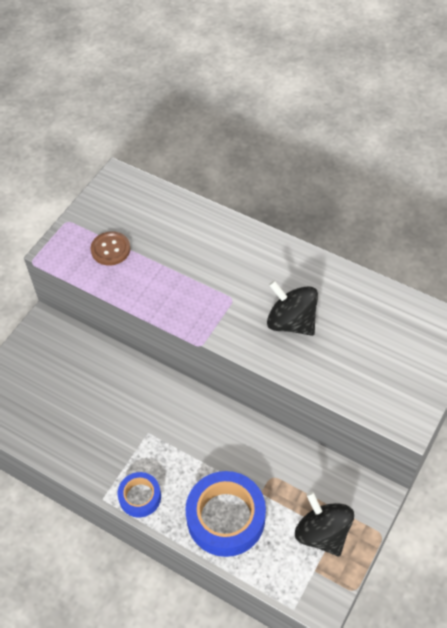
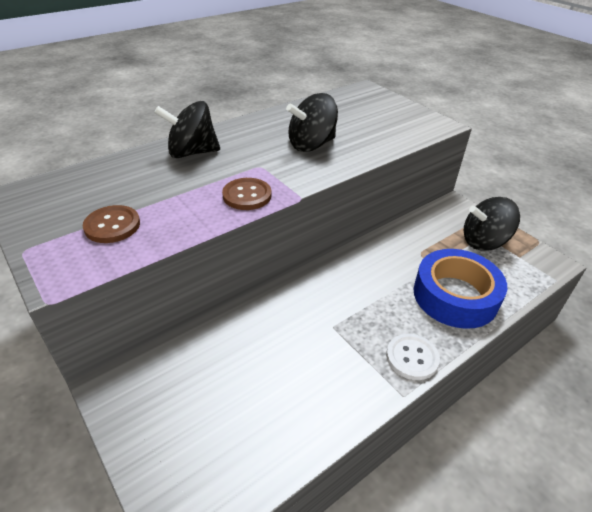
camera: 70 degrees left, 15 degrees down
(140, 497) = (412, 358): blue tape -> white button
(185, 308) = (247, 195): none -> brown button
(226, 244) = (192, 153): none -> black spinning top

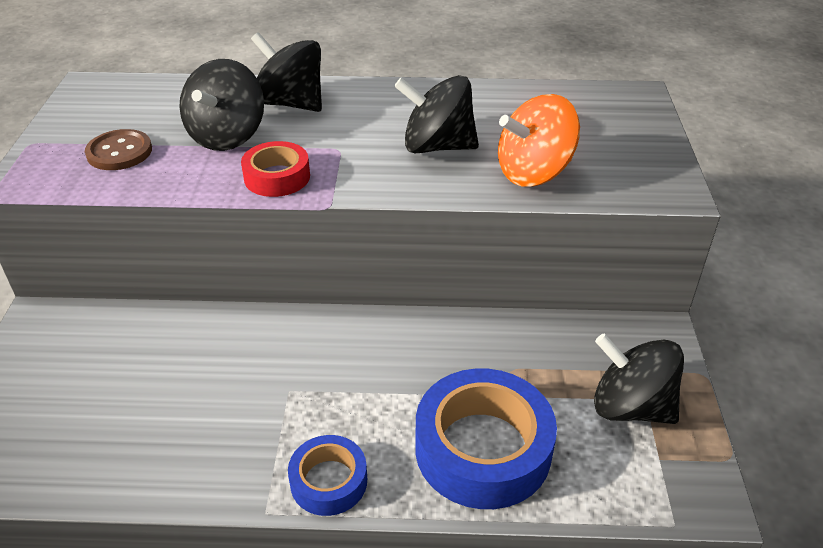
camera: 40 degrees right, 0 degrees up
(178, 186) = (227, 136): none -> black spinning top
(247, 195) = (277, 177): brown button -> red tape
(375, 139) = (534, 173): none -> orange spinning top
(412, 358) = (329, 481): white button -> blue tape

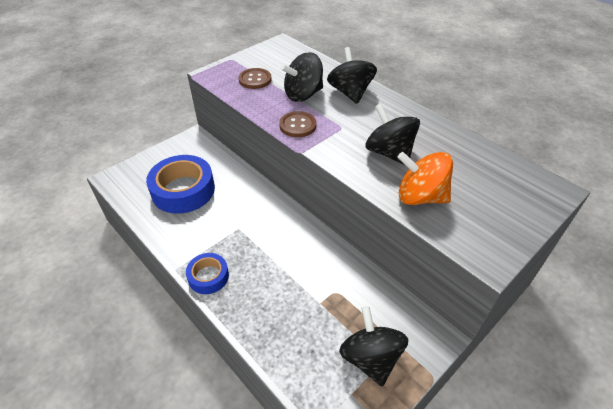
camera: 45 degrees right, 5 degrees up
(277, 177) = (298, 125): red tape -> brown button
(483, 449) = (279, 316): blue tape -> blue tape (183, 190)

